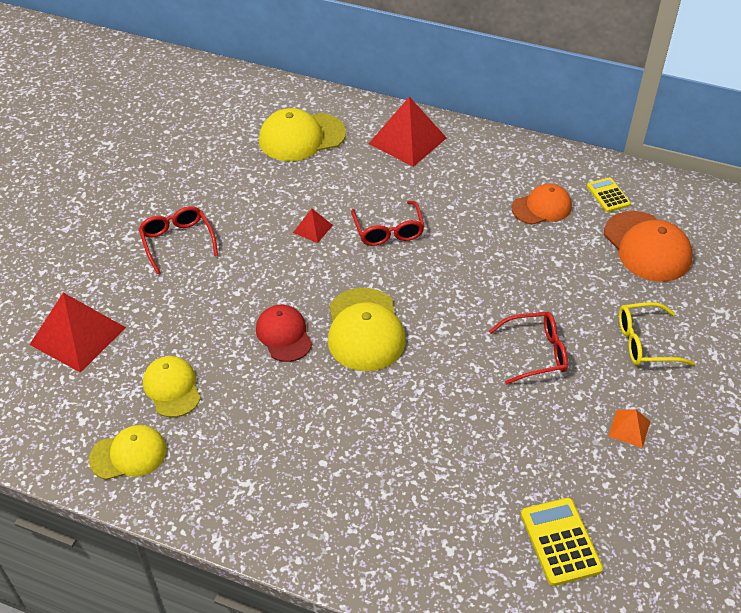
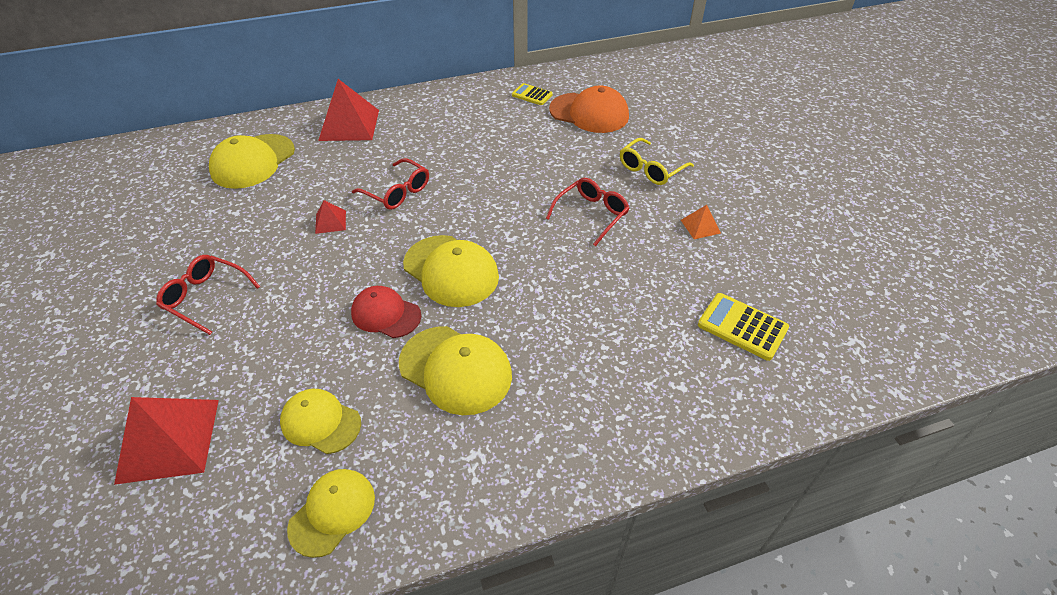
camera: 40 degrees left, 0 degrees up
(293, 413) = (455, 369): none -> yellow cap
(542, 207) = (496, 122): orange cap -> none

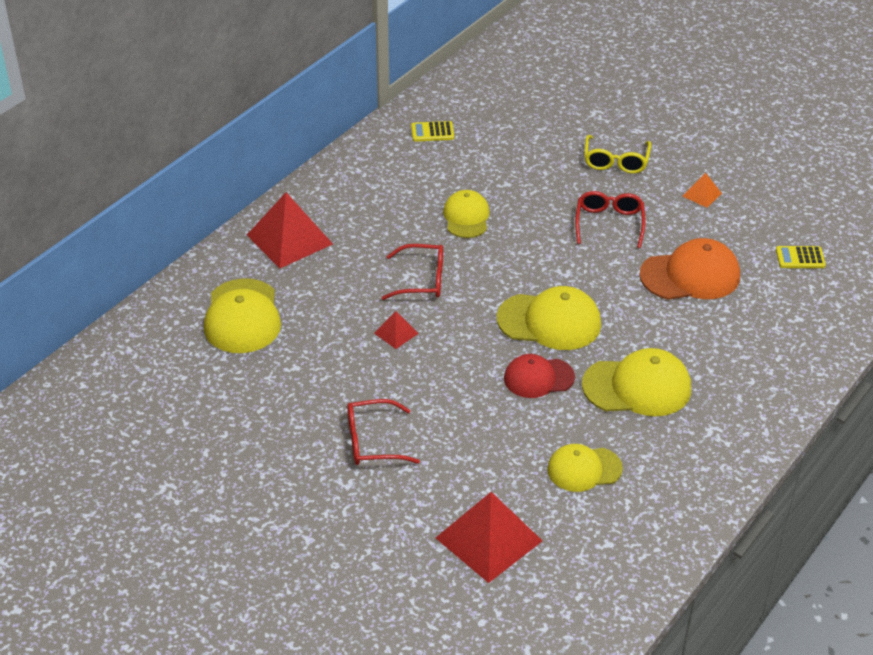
camera: 35 degrees left, 5 degrees down
(332, 512) = (659, 510): yellow cap -> yellow cap (466, 217)
(589, 113) = (507, 129): orange cap -> orange cap (690, 275)
(742, 327) = (800, 258): yellow calculator -> yellow calculator, size x0.66

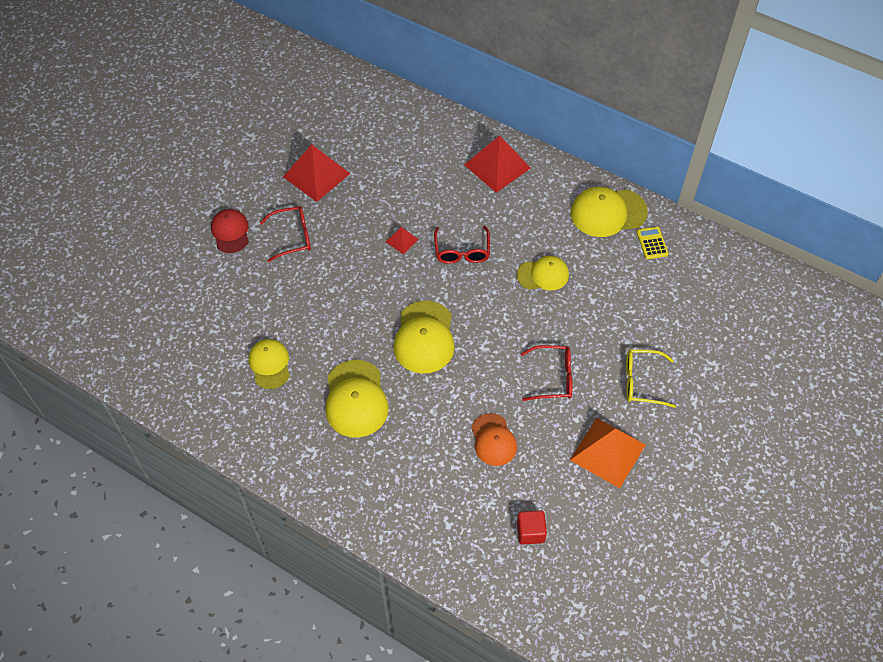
camera: 85 degrees right, 15 degrees up
(242, 317) = (410, 151): yellow cap -> yellow cap (608, 212)
(372, 442) = (293, 237): red glasses -> red glasses turned 90 degrees clockwise
(488, 539) = (206, 309): red pyramid -> red pyramid (316, 175)
(538, 378) = (361, 332): red cap -> red cap (230, 232)
(690, 275) = (493, 440): orange cap -> orange cap, size x0.65
(702, 194) = (608, 452): orange pyramid -> orange pyramid, size x2.09
(800, 258) = (530, 532): yellow calculator -> red cube

